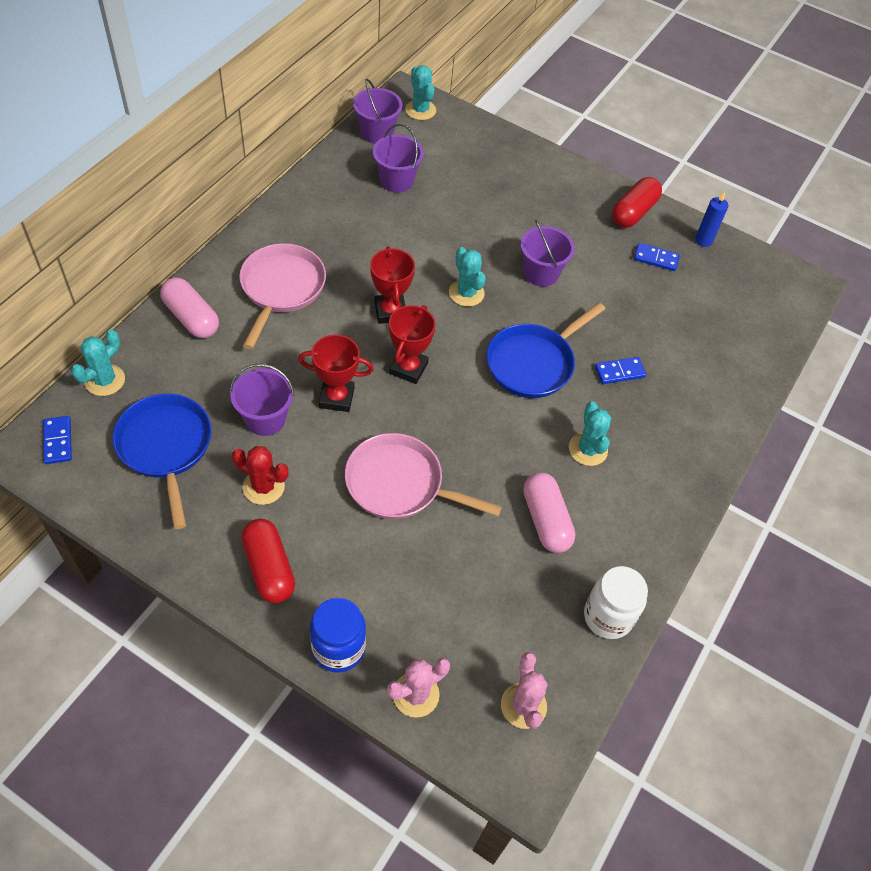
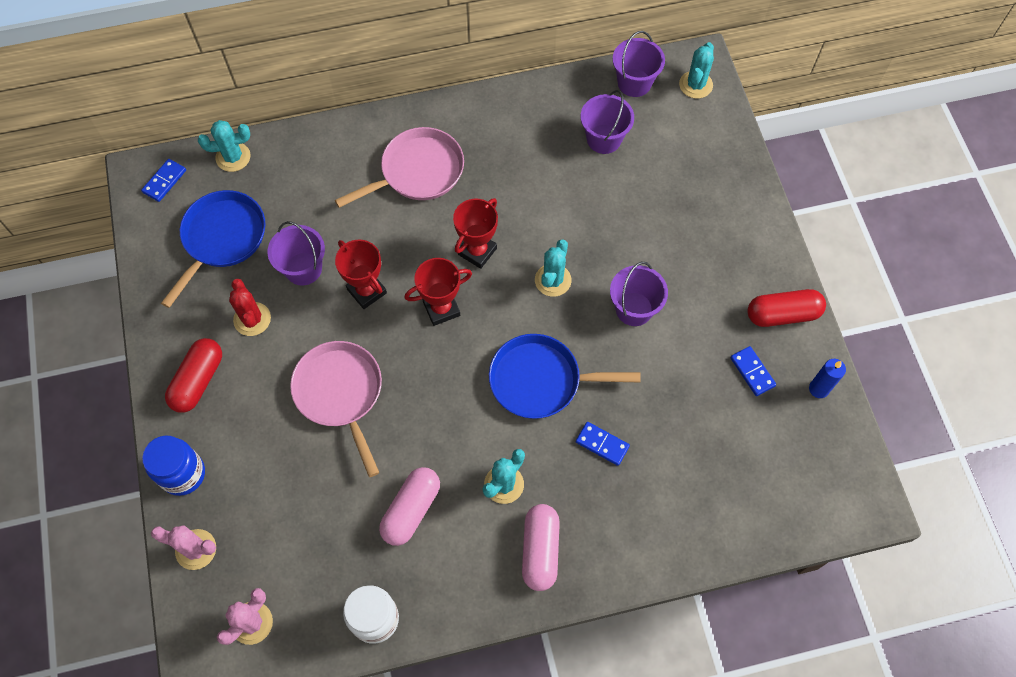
camera: 50 degrees right, 10 degrees up
(191, 317) = (333, 149): pink capsule -> pink capsule (540, 550)

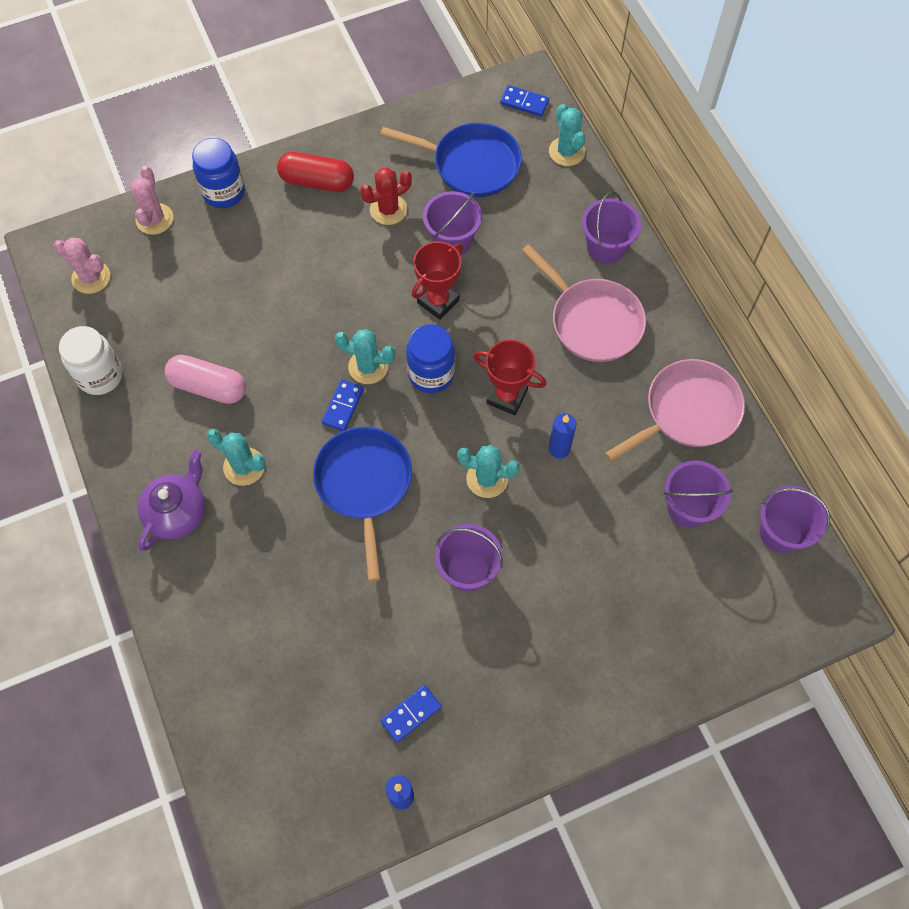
camera: 80 degrees right, 0 degrees up
(340, 393) = (321, 301): pink pan -> pink pan (687, 412)
(346, 147) = (606, 247): none -> purple bucket
(441, 308) = (431, 374): red trophy -> blue jar
(535, 220) = (559, 449): none -> blue candle
(540, 550) = (178, 512): pink capsule -> purple teapot
(602, 444) = (299, 557): blue domino -> blue domino (343, 406)
(695, 85) = (800, 607): turquoise cactus -> turquoise cactus (368, 367)
(782, 314) = (493, 745): red capsule -> none

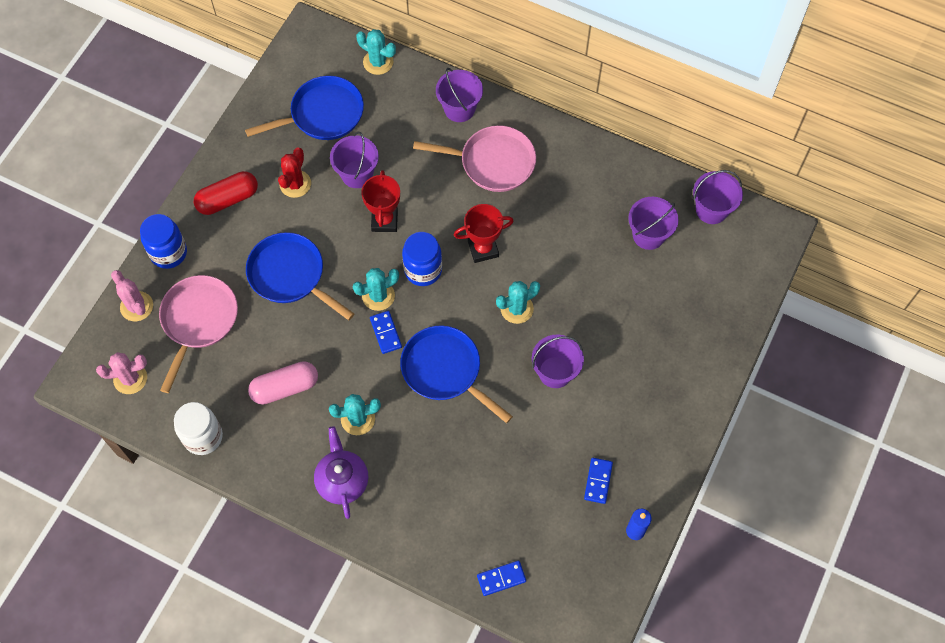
camera: 40 degrees left, 0 degrees up
(307, 289) = (290, 275): none -> blue pan
(524, 102) = (320, 47): blue domino -> blue domino (501, 578)
(559, 449) = (543, 257): blue candle -> none
(687, 412) = (598, 177): pink pan -> pink pan (198, 321)

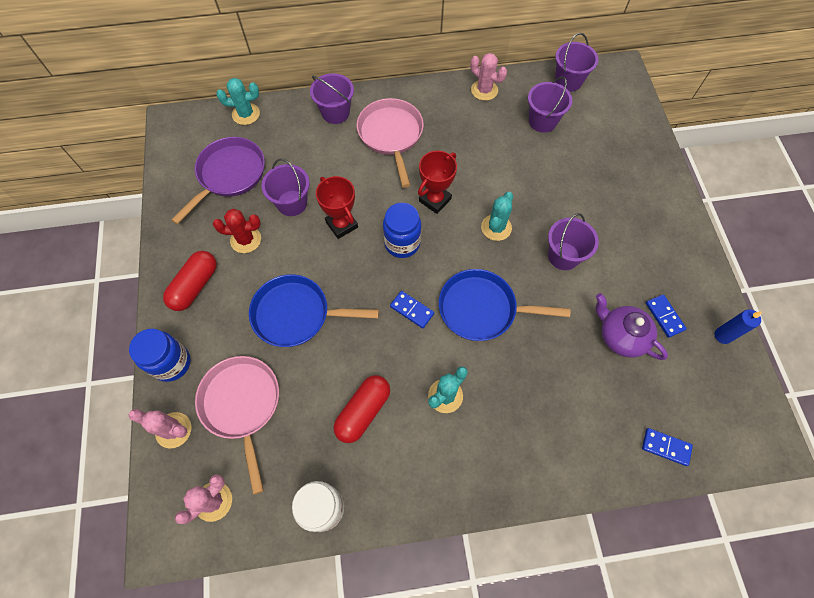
camera: 35 degrees left, 0 degrees up
(285, 387) = (363, 411): pink capsule -> red capsule
(295, 184) = (245, 240): red cactus -> red cactus turned 75 degrees counterclockwise
(322, 114) = (229, 175): blue pan -> purple pan
(342, 480) = (474, 458): purple teapot -> purple teapot (620, 336)
(378, 296) = (382, 285): turquoise cactus -> none
(493, 162) = (391, 135): pink pan -> pink pan turned 75 degrees counterclockwise
(501, 578) = (665, 447): blue domino -> blue domino turned 75 degrees clockwise
(618, 169) = (484, 90): none -> pink cactus

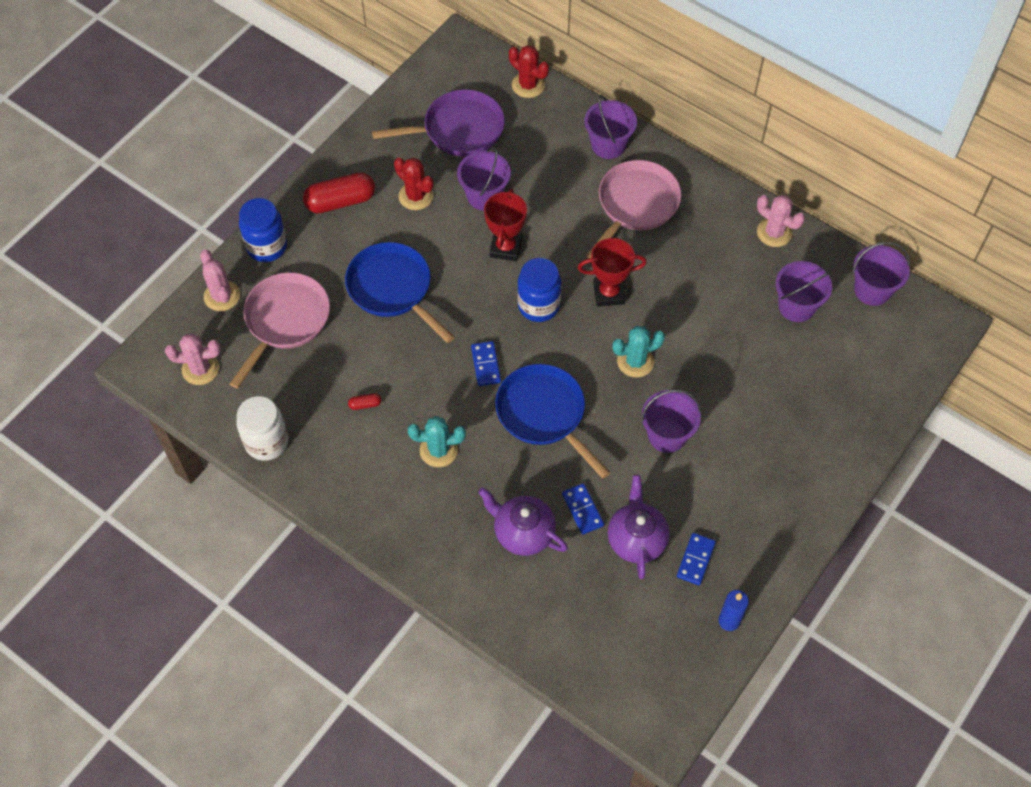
camera: 45 degrees right, 5 degrees down
(246, 114) = (528, 85): turquoise cactus -> red cactus
(363, 411) = (365, 404): red capsule -> red capsule, size x0.42
(484, 90) = (774, 232): pink cactus -> pink cactus turned 45 degrees counterclockwise
(556, 399) = (523, 532): none -> purple teapot
(665, 447) = (568, 647): blue domino -> blue domino (582, 510)

